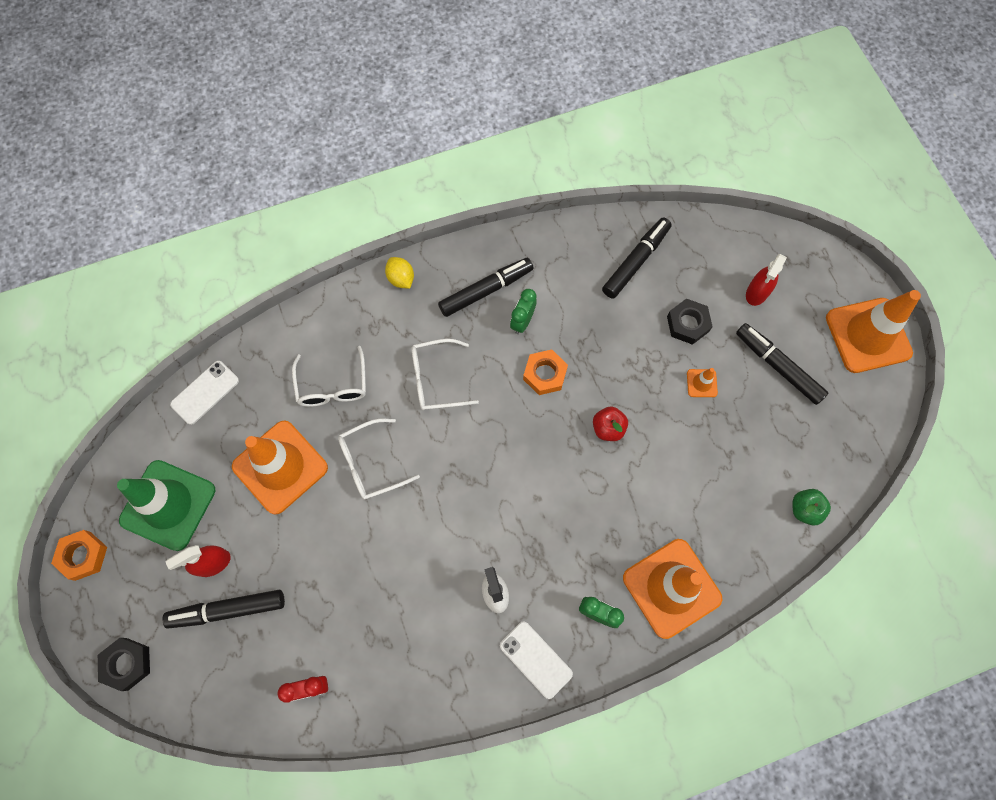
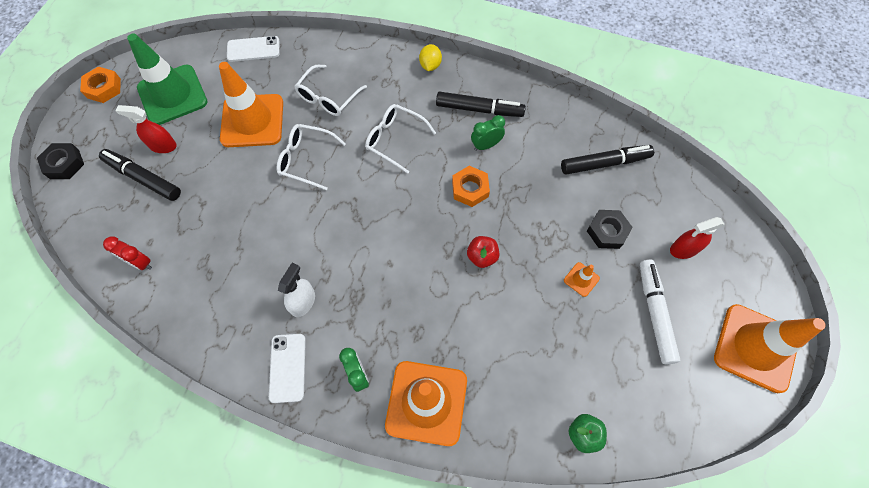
camera: 40 degrees right, 5 degrees down
(778, 366) = (655, 313): black marker -> white marker

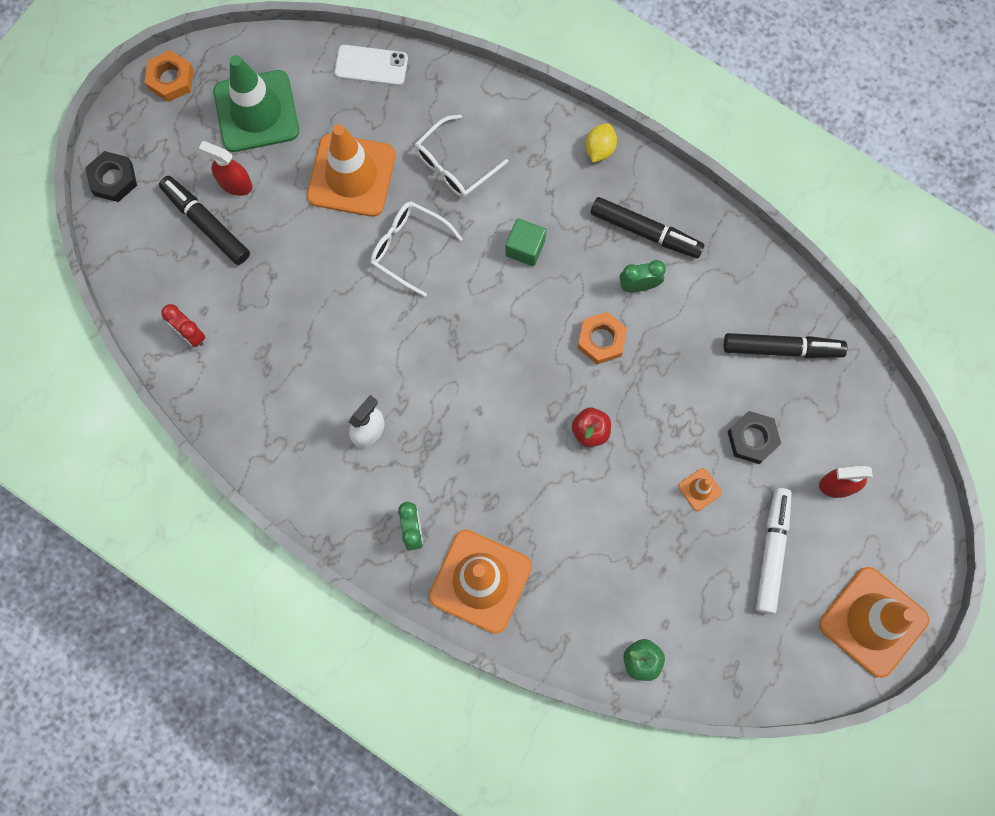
camera: 15 degrees right, 10 degrees up
(287, 367) = (337, 502): white phone -> none
(394, 139) = (525, 248): white glasses -> green cube

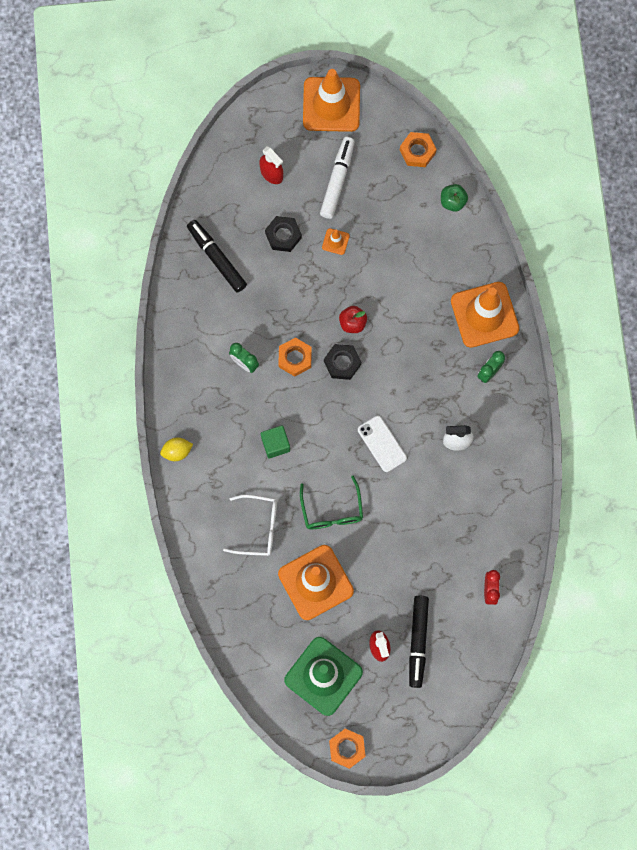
camera: 130 degrees left, 0 degrees up
(113, 179) = (439, 723): black nut -> black nut (342, 363)
(371, 65) = (235, 632): white phone -> white phone (382, 444)
(408, 247) = (332, 511): white glasses -> green glasses
(645, 232) = (208, 385): black marker -> none
(736, 672) = (417, 151): none -> orange nut
(772, 551) = (337, 180): white marker -> white marker turned 135 degrees clockwise

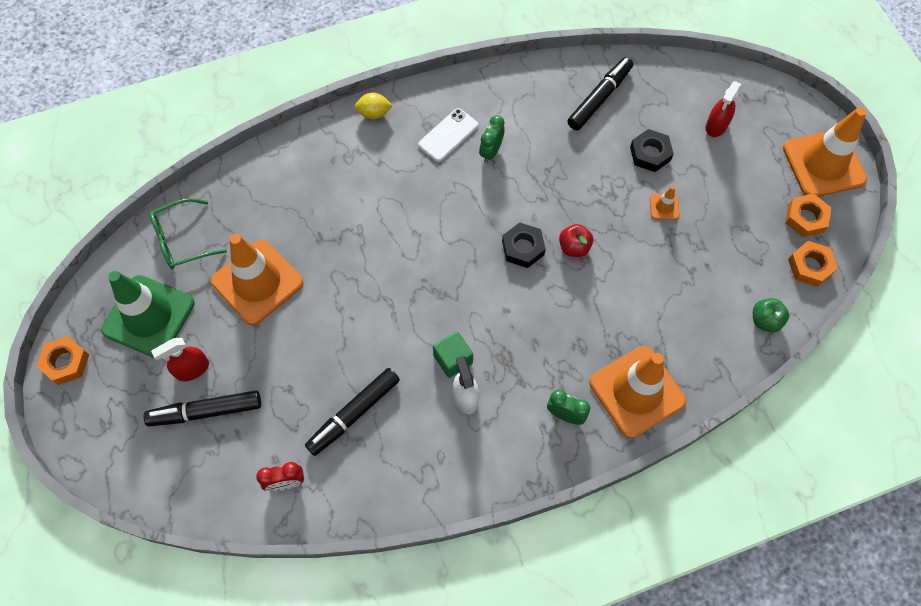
camera: 75 degrees right, 10 degrees down
(177, 451) = (374, 113): yellow lemon -> yellow lemon turned 60 degrees counterclockwise
(258, 527) = (308, 209): white glasses -> none
(275, 444) = (407, 203): green cube -> green cube (453, 359)
(295, 358) = (513, 199): orange nut -> orange nut (805, 218)
(332, 511) = (345, 279): green glasses -> green glasses (182, 240)
(337, 180) = (737, 191): white marker -> none
(382, 444) = (439, 313): white phone -> white phone (448, 135)
(448, 528) = (353, 414): none -> black marker

